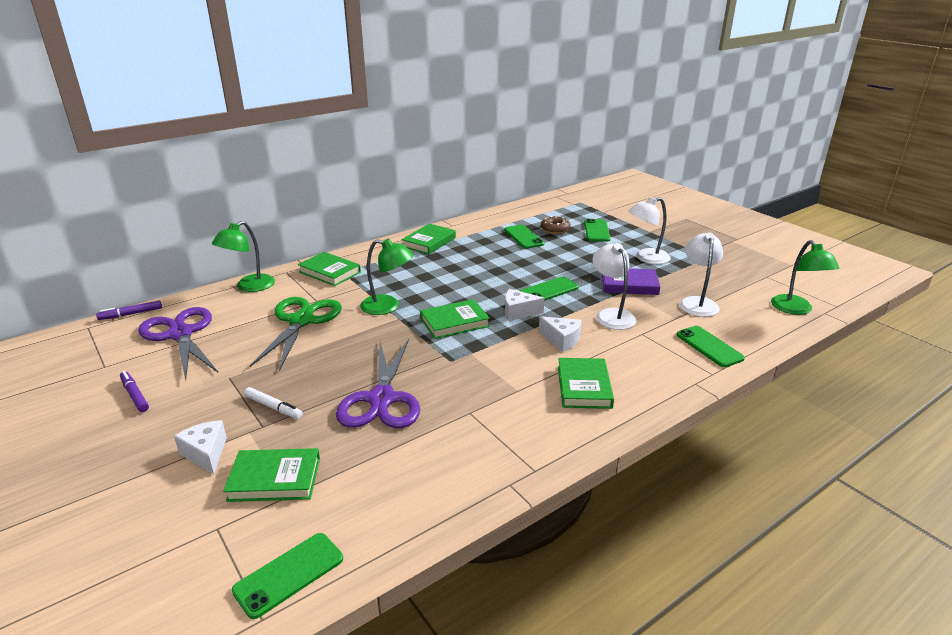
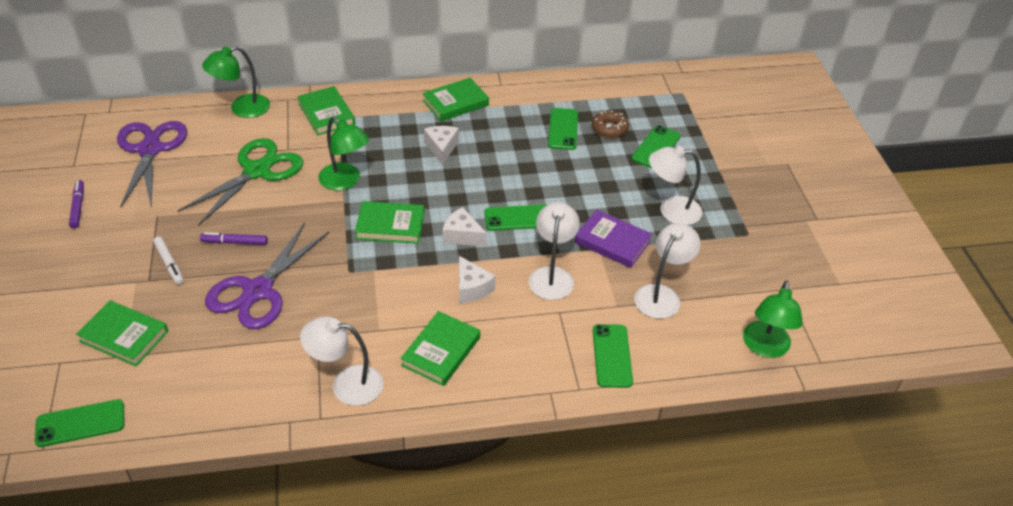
camera: 25 degrees right, 15 degrees up
(131, 314) = (126, 109): purple marker -> purple marker (235, 242)
(206, 453) = (93, 290): white cheese -> white cheese (441, 148)
(531, 437) = (346, 384): none -> white lamp

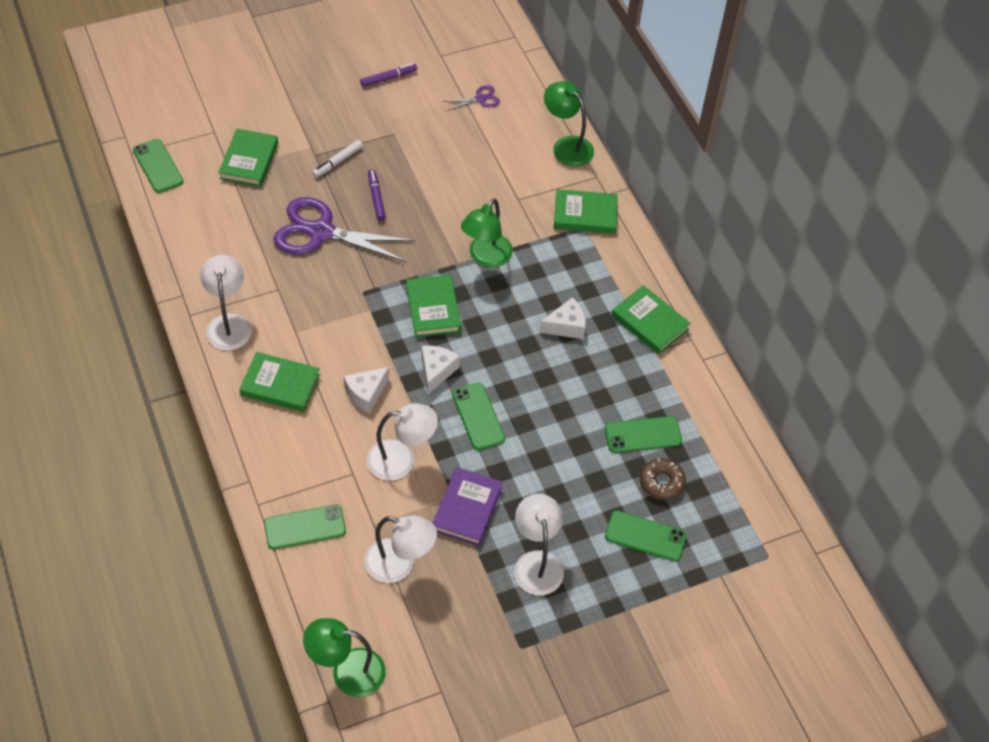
camera: 75 degrees right, 10 degrees up
(150, 149) = (480, 99): purple scissors -> purple scissors, size x0.44
(257, 171) = (477, 185): green scissors -> none
(326, 114) = (585, 215): green book -> green book turned 45 degrees clockwise

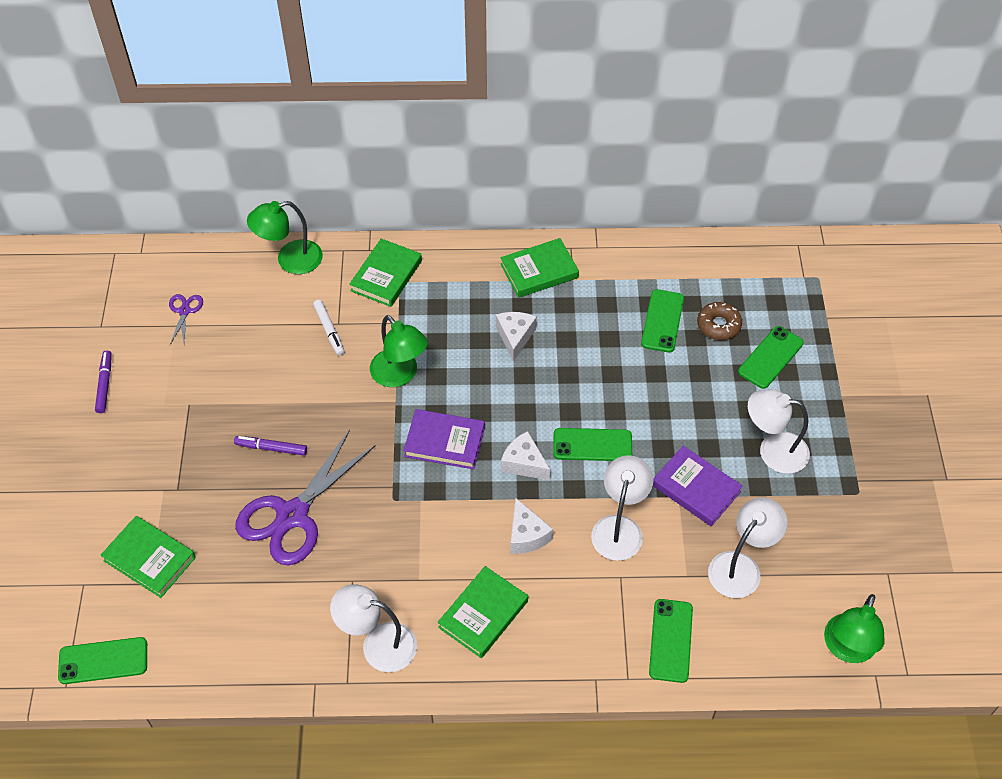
camera: 65 degrees left, 0 degrees up
(338, 162) = (200, 470): white marker -> white marker (329, 330)
(433, 309) = (444, 442): green book -> purple book

